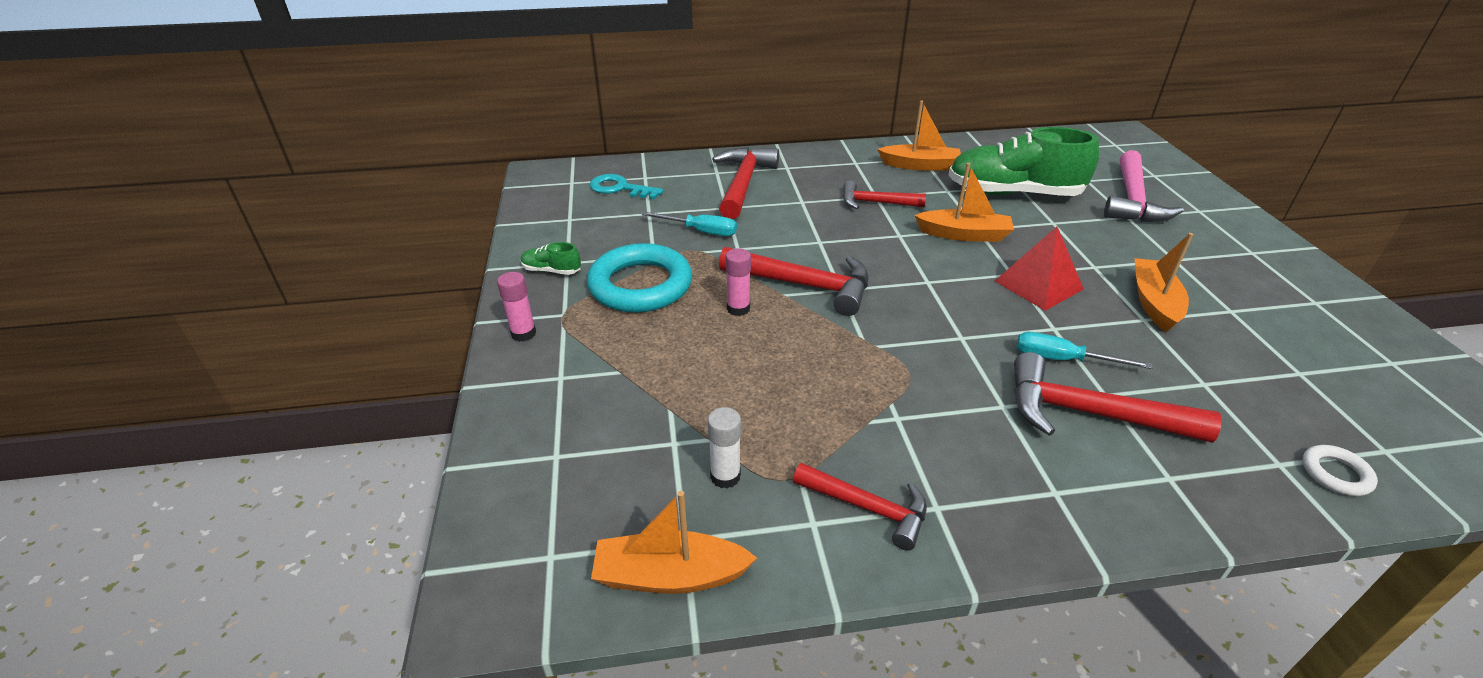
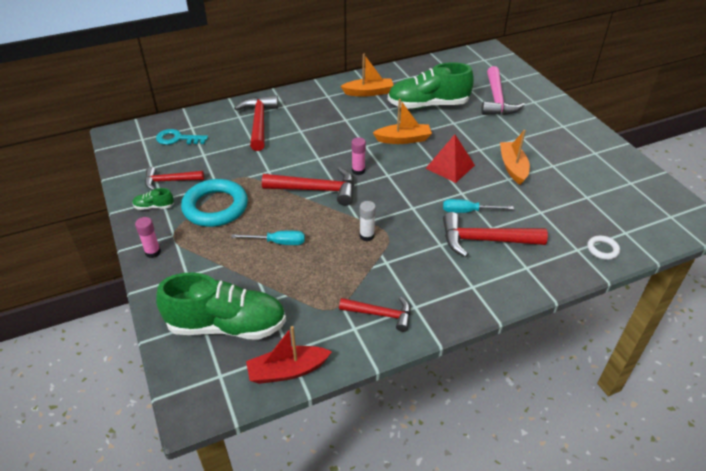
camera: 15 degrees left, 5 degrees up
(593, 470) = (227, 325): none -> green shoe
(670, 575) = (287, 370): orange boat -> red boat
(701, 231) = (242, 163): turquoise screwdriver -> turquoise screwdriver (278, 242)
(725, 476) = (301, 313): white glue stick -> white glue stick (367, 236)
(738, 309) = (280, 212): pink glue stick -> pink glue stick (358, 171)
(876, 203) = (346, 125): red hammer -> red hammer (170, 181)

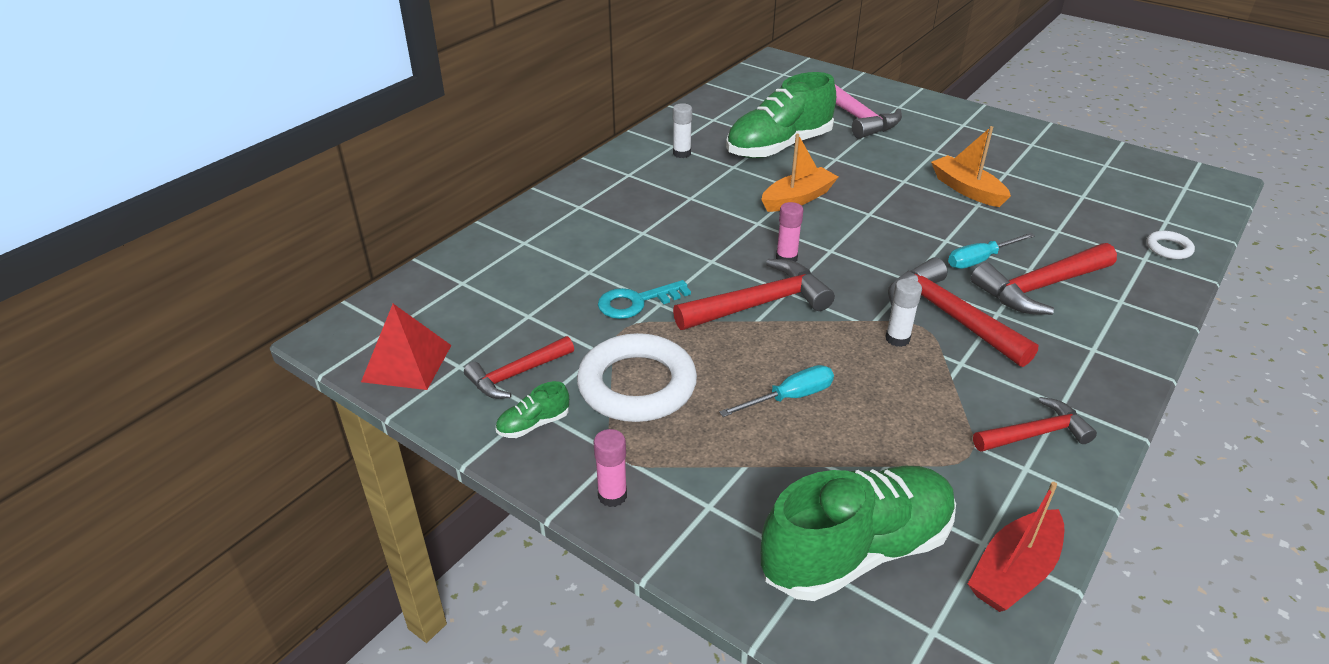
camera: 30 degrees left, 5 degrees down
(177, 138) = (456, 307): turquoise key -> turquoise key (636, 302)
(215, 207) = (637, 385): turquoise ring -> white ring
(259, 123) = (567, 241): red hammer -> red hammer (950, 316)
(368, 92) = (681, 153): orange boat -> white glue stick
(450, 166) = (895, 213): red pyramid -> red pyramid (407, 363)

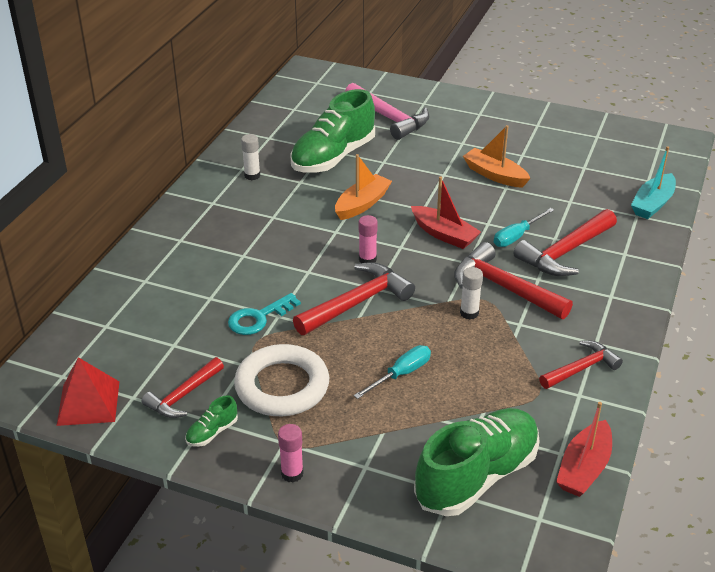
camera: 15 degrees left, 0 degrees up
(888, 244) = (444, 234): none -> red boat
(1168, 248) = (652, 204): white ring -> turquoise boat

